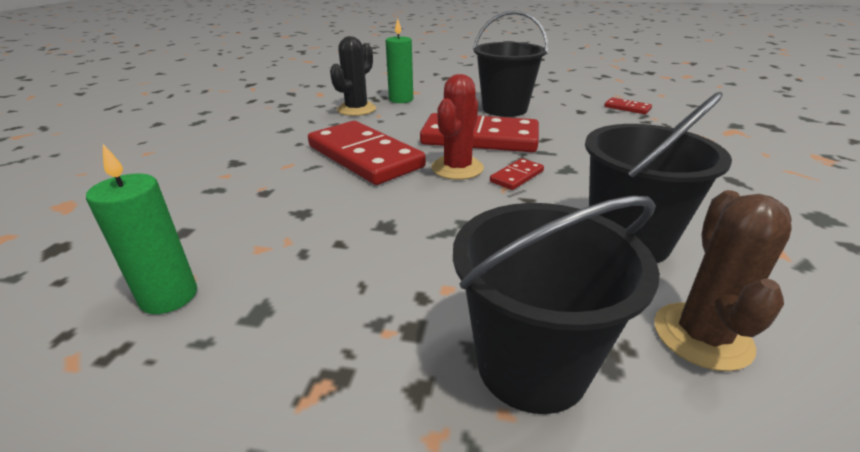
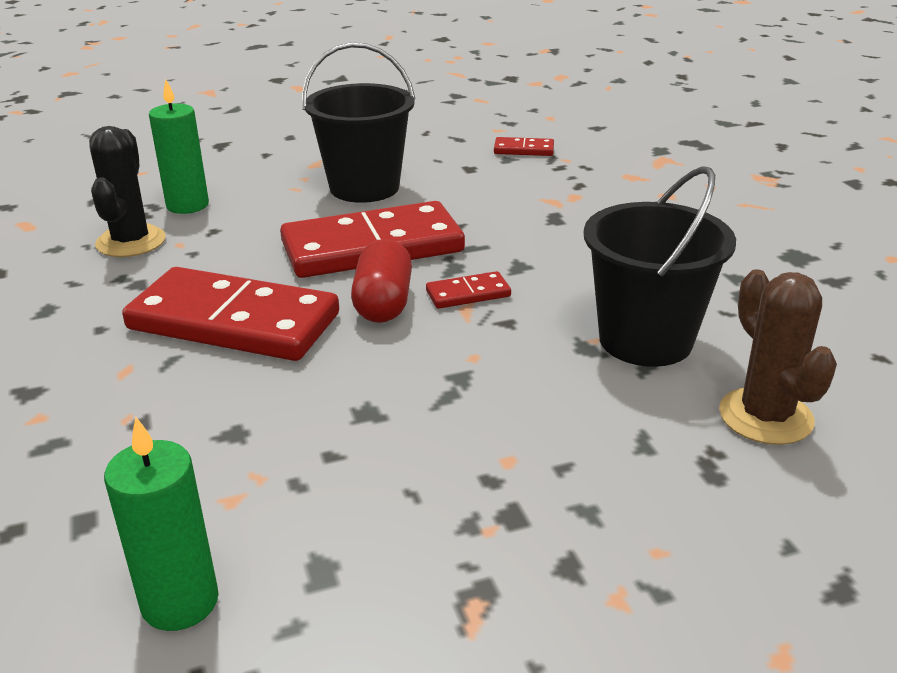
camera: 30 degrees left, 0 degrees up
(457, 168) = (383, 303): red cactus -> red capsule
(516, 176) = (468, 294): red domino -> red domino turned 60 degrees clockwise
(532, 365) = (649, 501): black bucket -> none

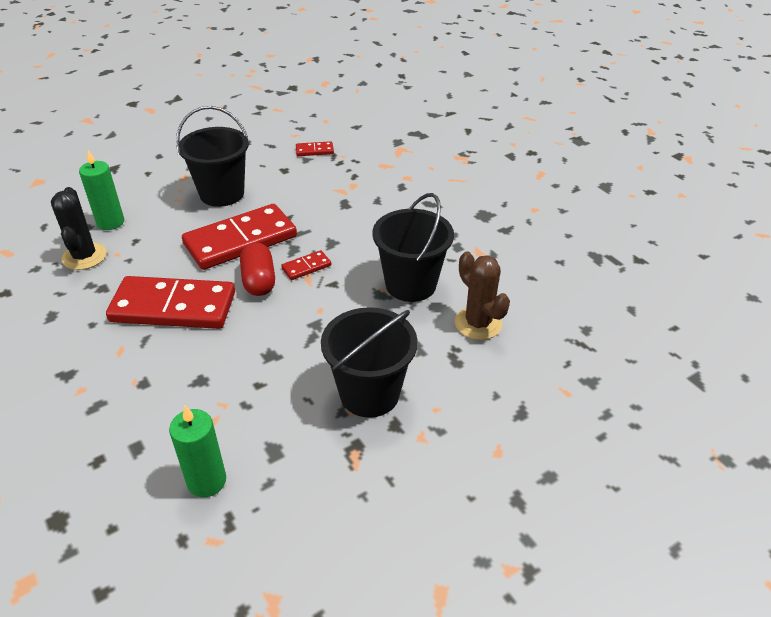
camera: 15 degrees left, 10 degrees up
(530, 502) = (369, 394): none -> black bucket

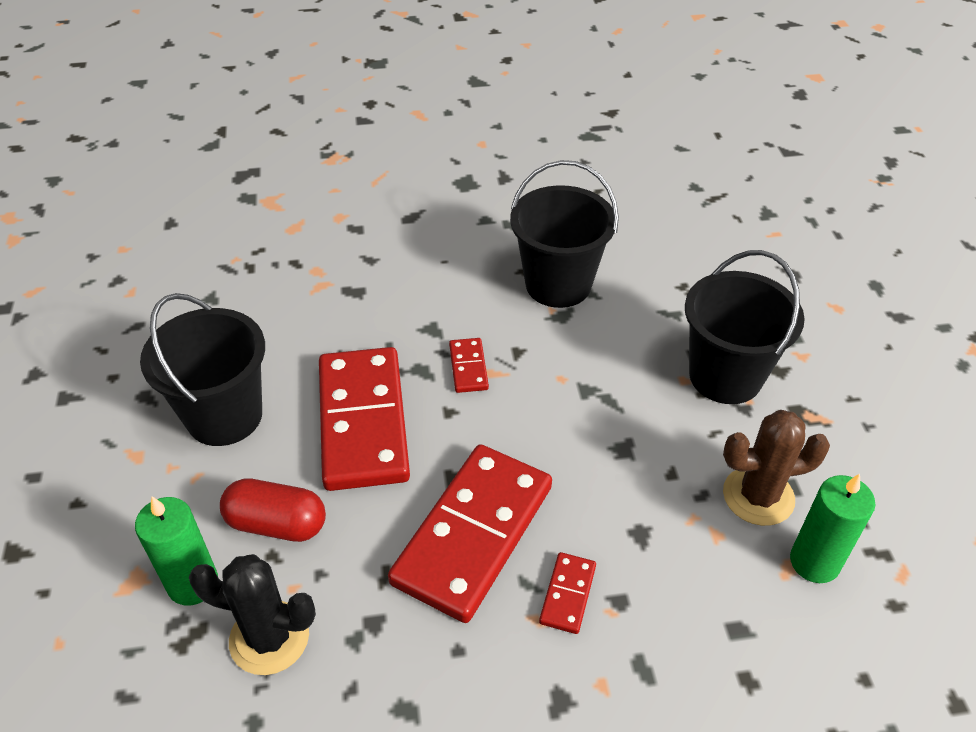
camera: 65 degrees left, 5 degrees up
(259, 281) = (469, 423): red capsule -> red capsule (277, 524)
(314, 150) = (195, 283): red domino -> red domino (567, 594)
(478, 323) = (651, 255): brown cactus -> brown cactus (758, 496)

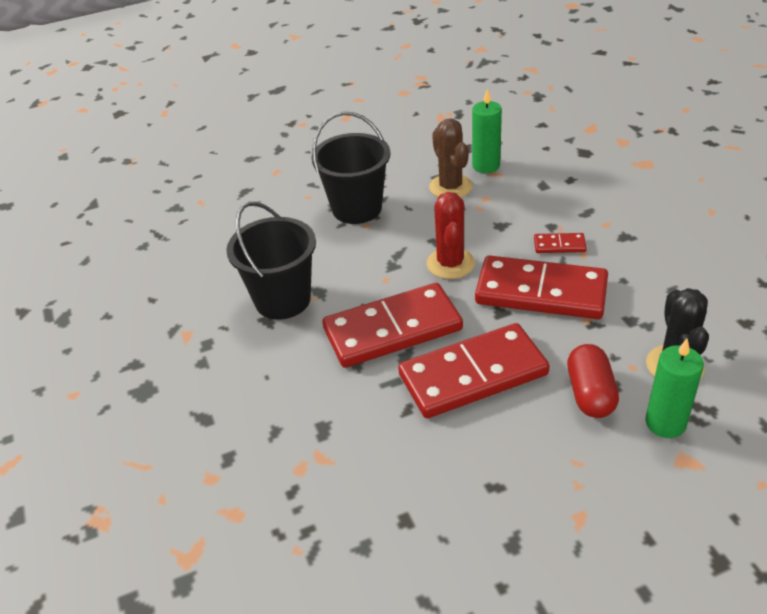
camera: 100 degrees left, 5 degrees down
(224, 416) = (508, 469): black bucket -> none
(468, 367) = (392, 330): red domino -> red domino, size x2.36
(569, 450) = (450, 264): none -> red cactus

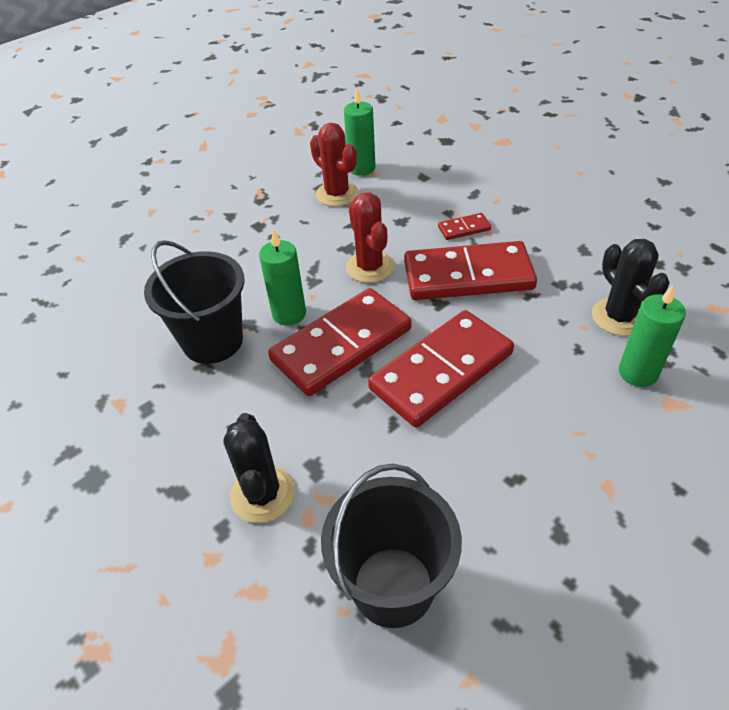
camera: 20 degrees left, 5 degrees up
(271, 439) = (262, 494): none -> black cactus
(357, 208) = (252, 232): black bucket -> black bucket (393, 586)
(358, 291) = (289, 314): none -> green candle
(450, 187) = (337, 194): brown cactus -> red cactus
(590, 393) = (558, 362): red capsule -> none

